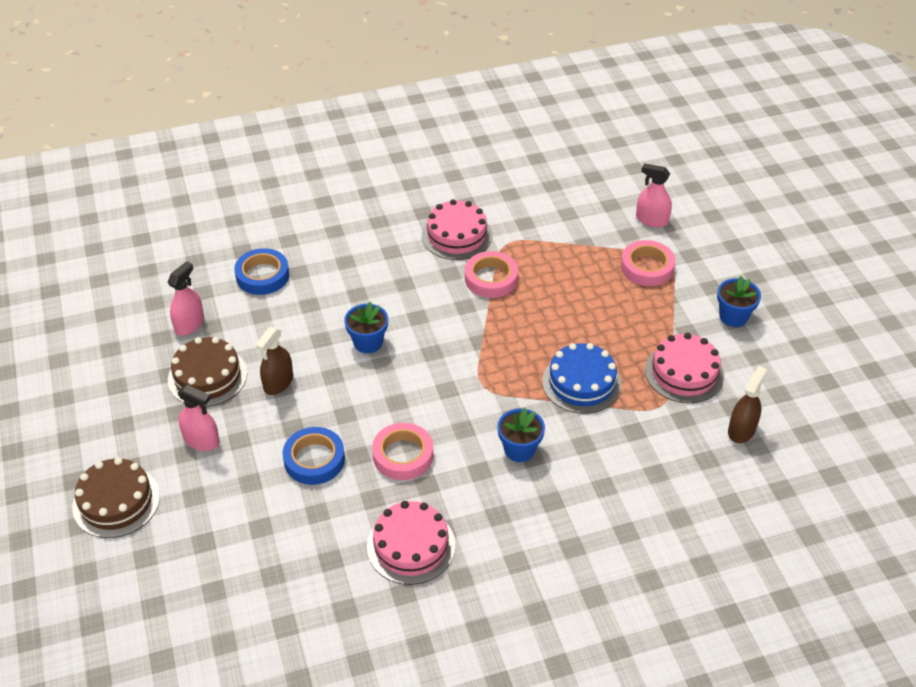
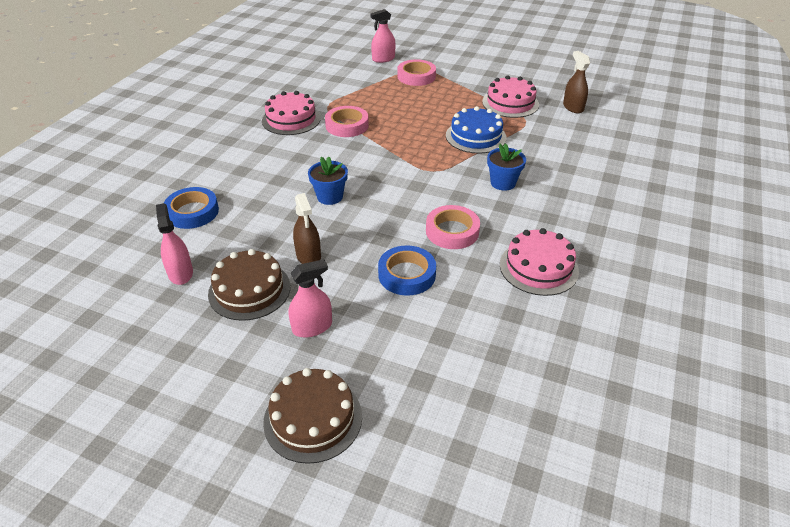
camera: 50 degrees left, 5 degrees down
(733, 316) = (488, 72): blue flower pot -> none

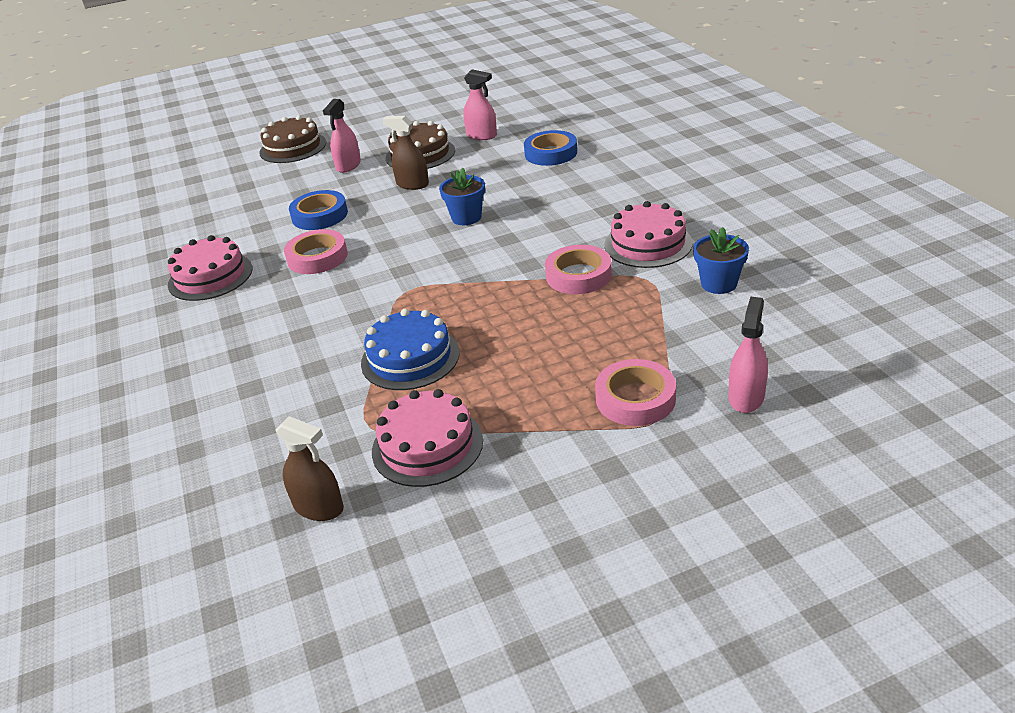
camera: 140 degrees right, 5 degrees down
(503, 183) = (314, 324): blue flower pot -> blue flower pot (718, 284)

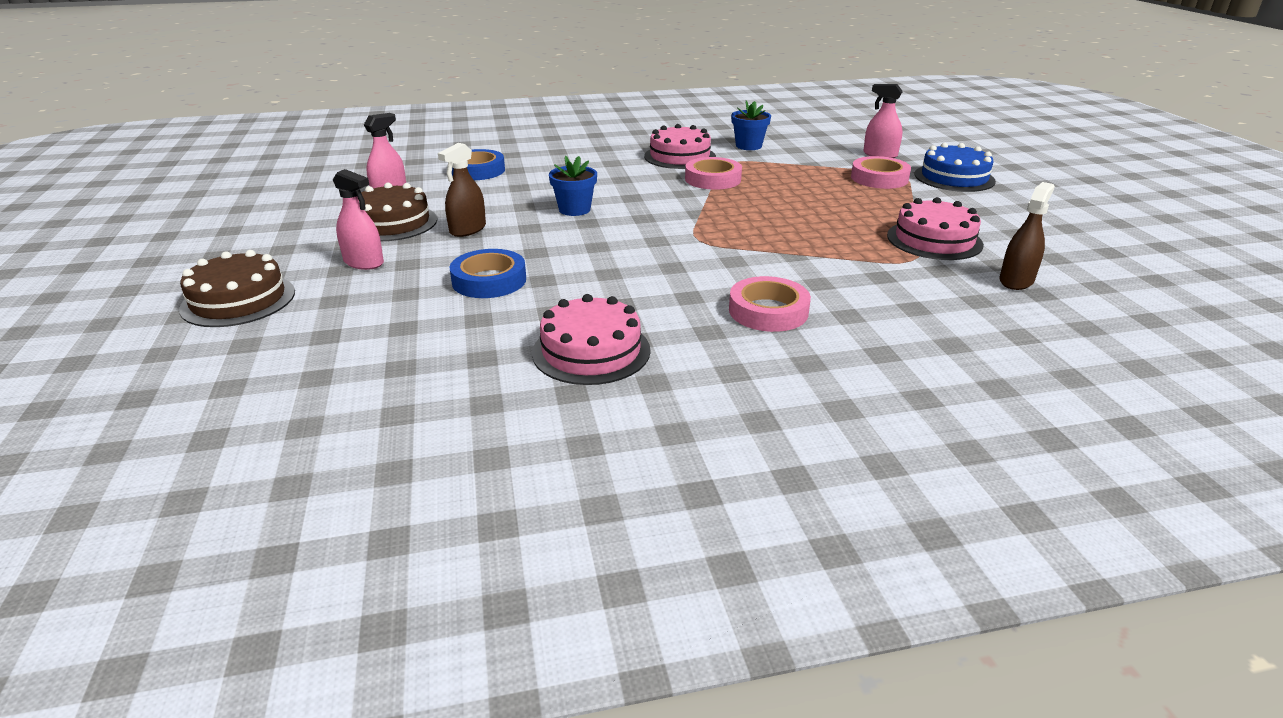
camera: 85 degrees left, 5 degrees down
(317, 257) = (596, 282): pink tape -> pink tape (768, 311)
(410, 358) = (813, 242): blue cake -> blue cake (954, 178)

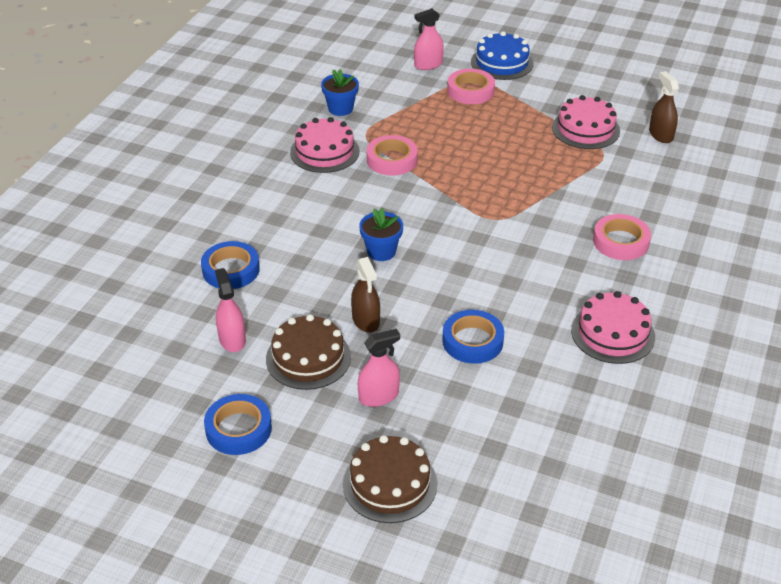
camera: 55 degrees left, 10 degrees up
(277, 224) = (238, 429): none -> blue tape

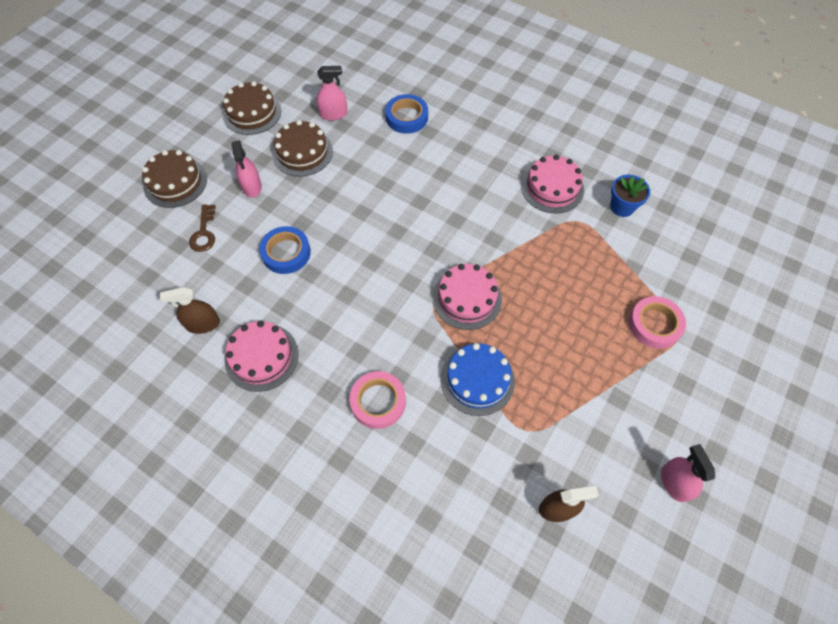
camera: 100 degrees right, 20 degrees up
(238, 429) = (252, 113): blue tape -> brown cake
(366, 320) = (329, 189): brown spray bottle -> brown spray bottle (203, 324)
(381, 251) = (407, 210): blue flower pot -> none
(392, 160) = (534, 235): pink tape -> none
(428, 65) = (707, 294): pink spray bottle -> pink spray bottle (674, 483)
(466, 427) = (204, 232): none -> brown key
(502, 62) = (716, 369): blue cake -> blue cake (477, 380)
(585, 129) = (574, 425): pink cake -> pink cake (467, 298)

